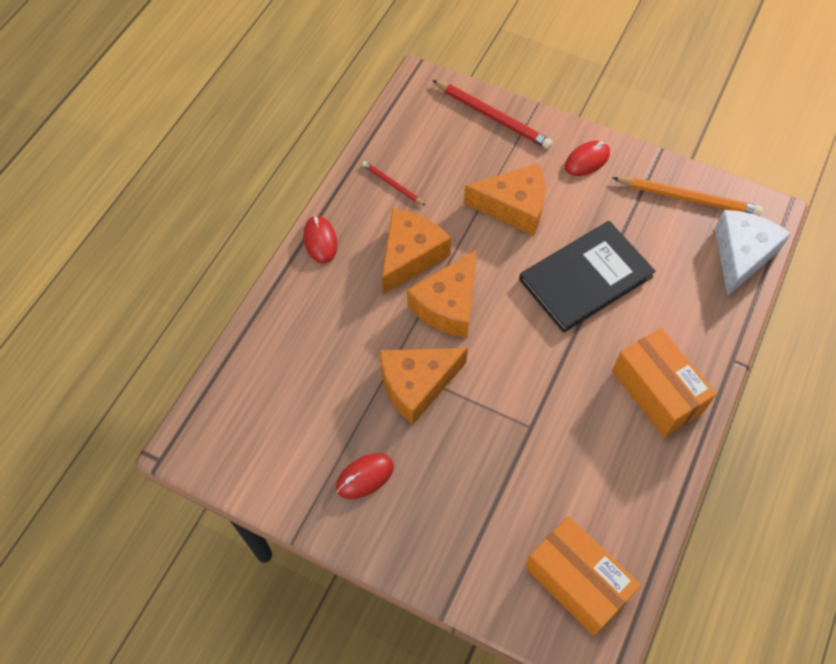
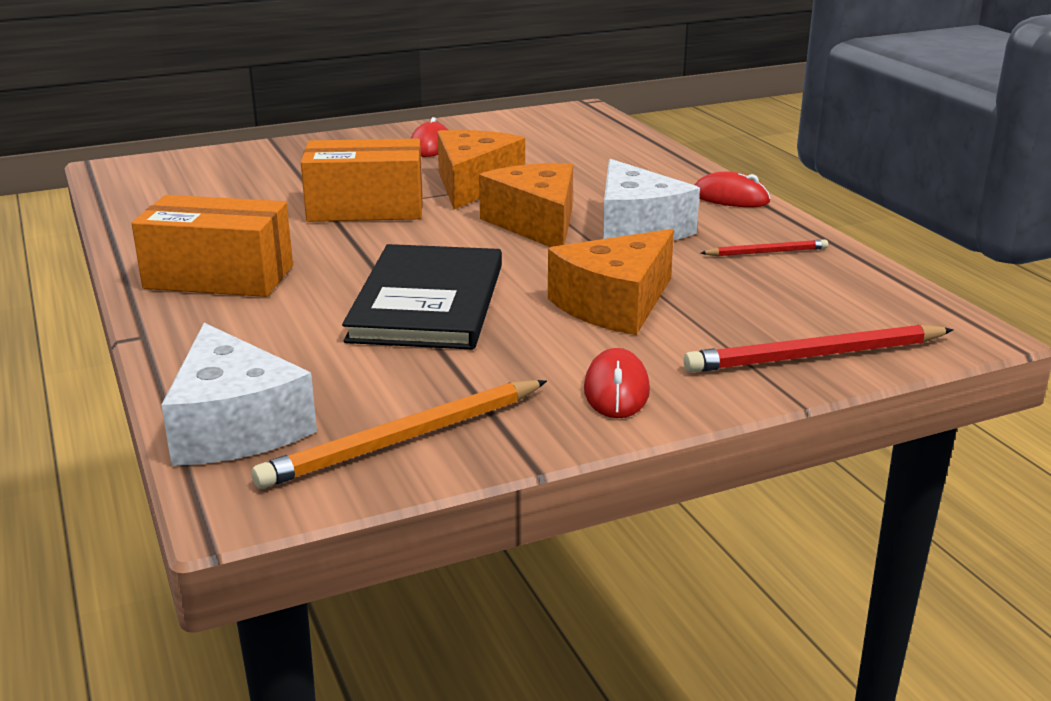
camera: 130 degrees right, 35 degrees down
(410, 255) = (637, 228): orange cheese -> white cheese
(577, 581) = (172, 179): orange box -> orange box (365, 208)

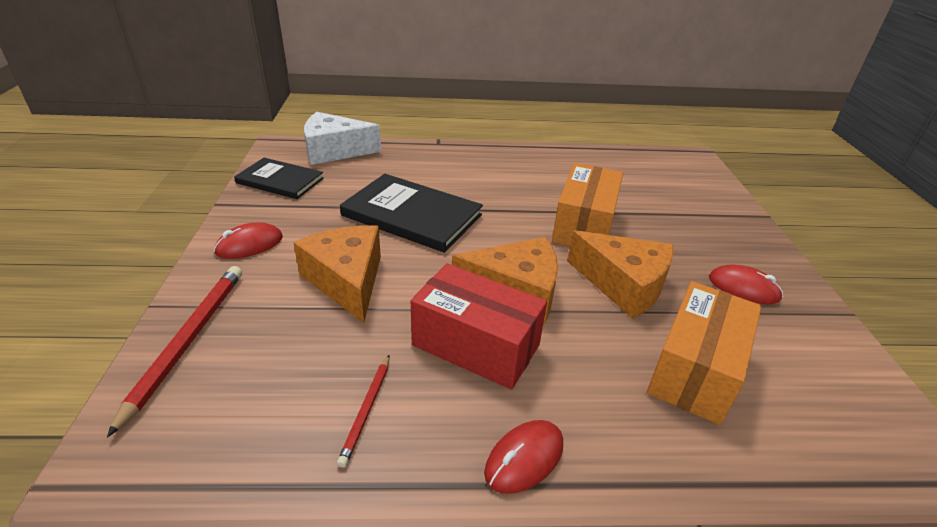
camera: 110 degrees right, 10 degrees up
(219, 277) = (494, 166): orange box -> orange box (695, 370)
(405, 439) = (280, 181): orange pencil -> black book
(616, 390) = (249, 245): red mouse -> red mouse turned 60 degrees counterclockwise
(637, 228) = (476, 345): white cheese -> red box

